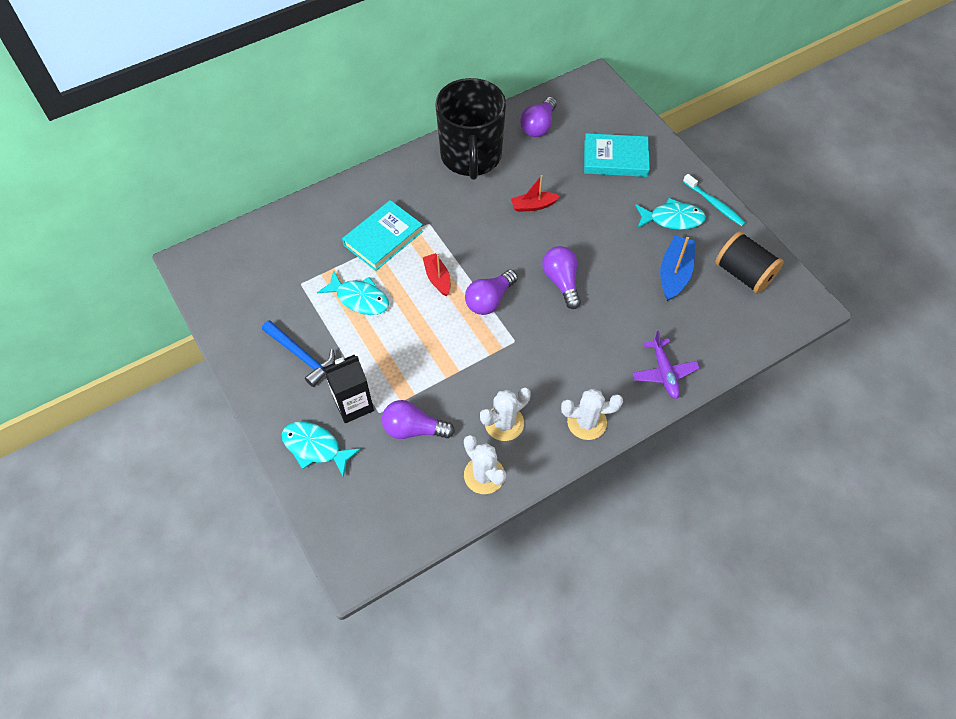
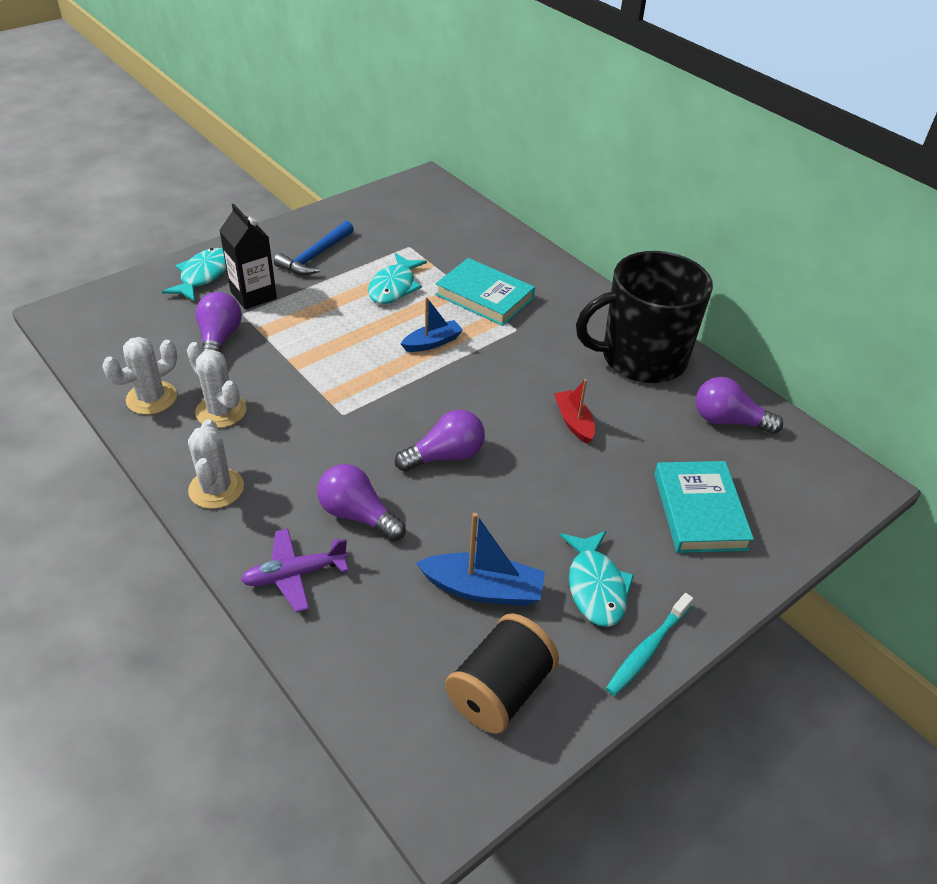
camera: 80 degrees right, 15 degrees down
(437, 278) = (432, 342): red boat -> blue boat
(489, 300) = (405, 388): purple light bulb -> purple light bulb (358, 515)

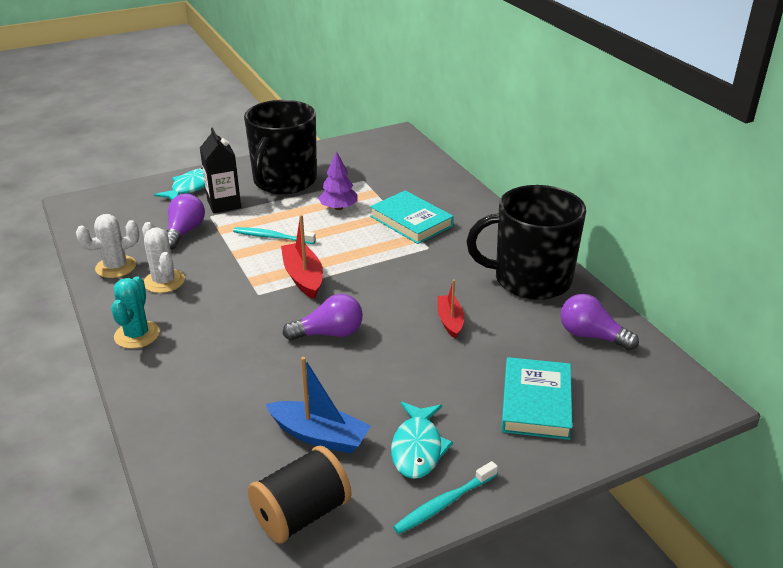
camera: 15 degrees right, 10 degrees down
(216, 488) = (137, 335): white cactus -> turquoise cactus
(294, 574) = (170, 403): purple plane -> none
(315, 256) = (284, 181): blue hammer -> black mug
(330, 335) = (272, 237): none -> turquoise toothbrush
(358, 515) = (239, 367): purple light bulb -> none
(387, 385) = (303, 277): none -> red boat
(394, 287) = (338, 208): turquoise fish -> purple tree
(432, 342) = (353, 250): blue boat -> none

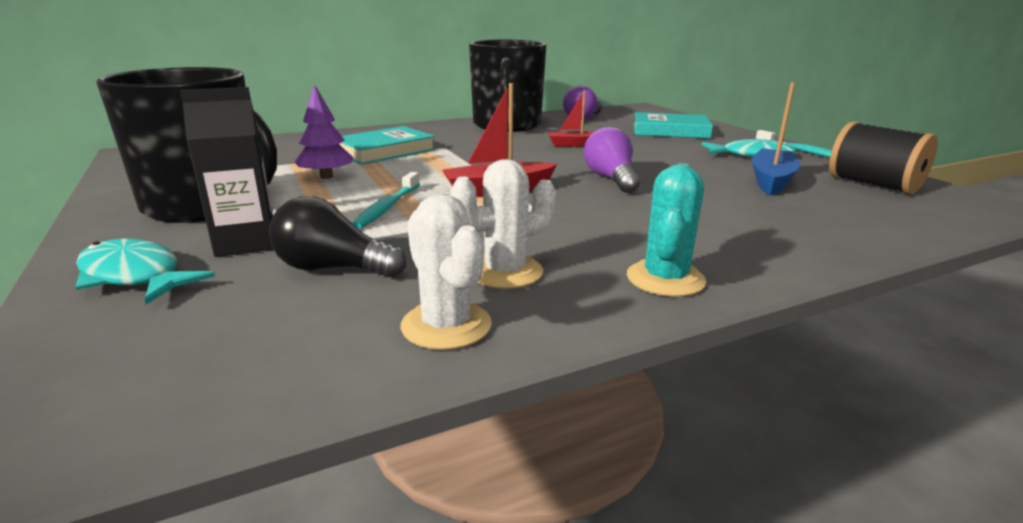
camera: 90 degrees left, 10 degrees down
(137, 335) = (665, 279): turquoise cactus -> turquoise cactus turned 75 degrees counterclockwise
(184, 232) = (333, 268): purple light bulb -> black light bulb

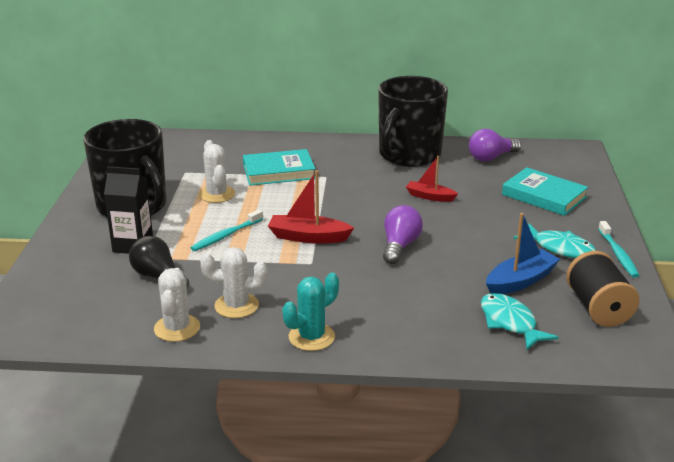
camera: 30 degrees right, 5 degrees up
(134, 276) = (73, 255): turquoise fish -> turquoise fish (510, 322)
(326, 177) = (217, 194): purple tree -> white cactus

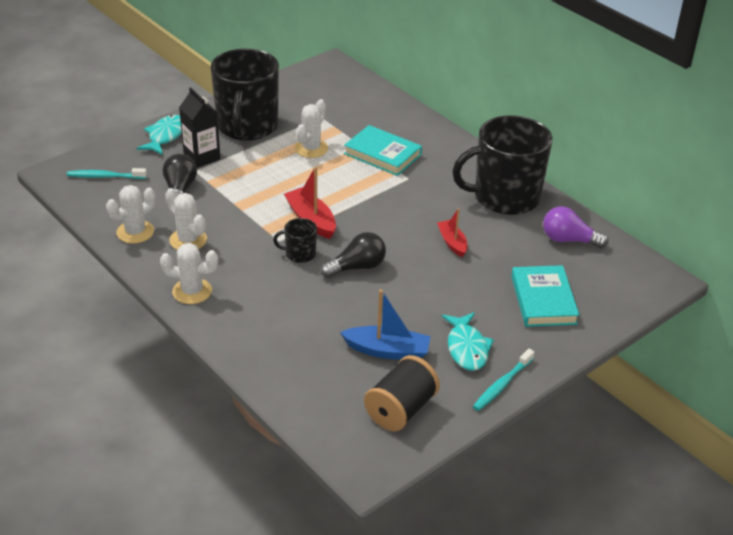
camera: 45 degrees right, 10 degrees up
(226, 235) = (264, 185): turquoise toothbrush -> turquoise toothbrush (105, 176)
(311, 337) = (192, 291): turquoise cactus -> white cactus
(343, 262) = (299, 254): none -> black mug
(400, 246) = (357, 267): purple light bulb -> black light bulb
(510, 322) = (322, 372): turquoise fish -> turquoise fish (165, 136)

